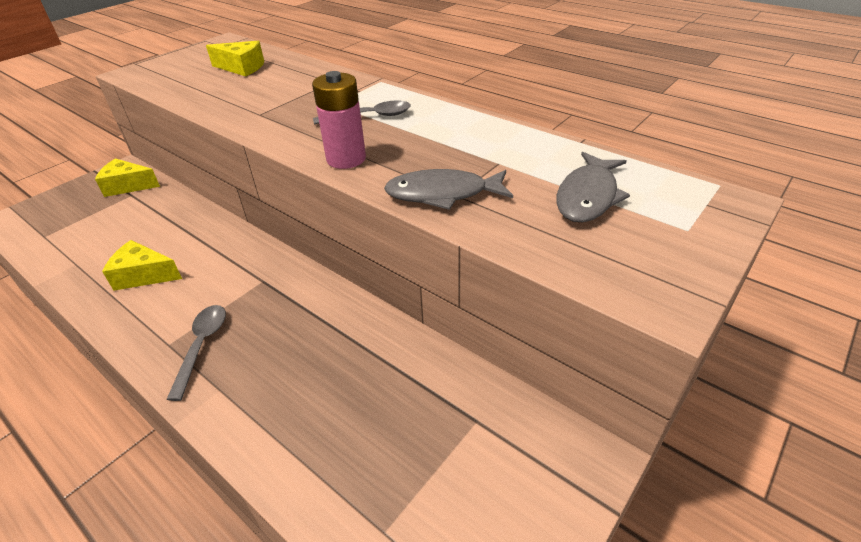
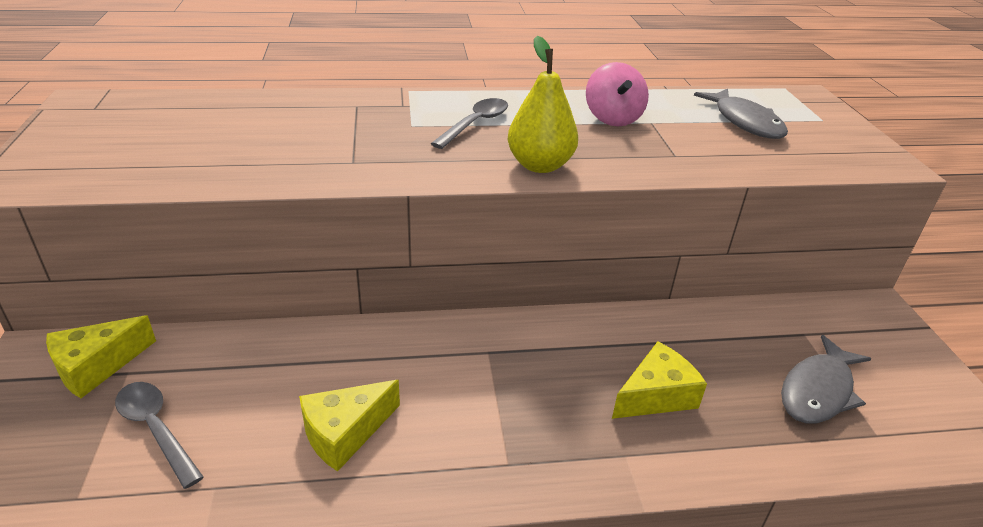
camera: 50 degrees left, 5 degrees down
(202, 346) = (543, 439): grey spoon -> grey spoon (156, 429)
(242, 68) = (200, 124): yellow cheese -> yellow cheese (656, 395)
(346, 159) = (540, 165): pink battery -> yellow pear
(442, 194) = (667, 159): grey fish -> grey fish (818, 391)
(473, 148) = (612, 118): none -> pink spinning top

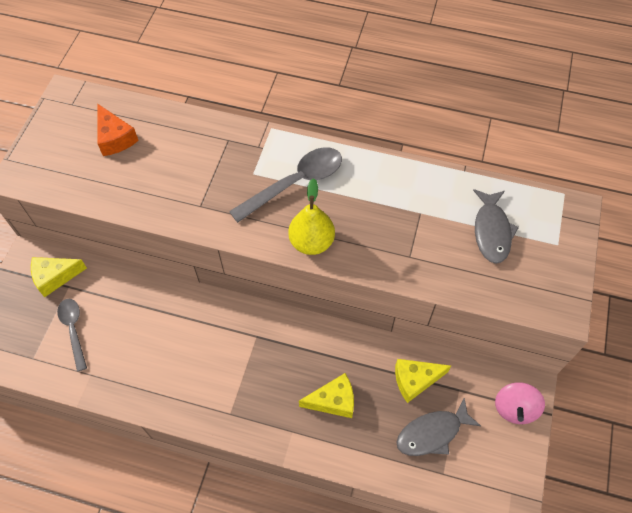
camera: 25 degrees right, 25 degrees up
(181, 125) = (115, 138): none -> orange cheese
(345, 433) = (159, 365): yellow cheese -> yellow cheese (415, 380)
(475, 124) = (295, 183): grey spoon -> grey spoon, size x1.57
(612, 118) = (394, 201): pink spinning top -> pink spinning top (514, 408)

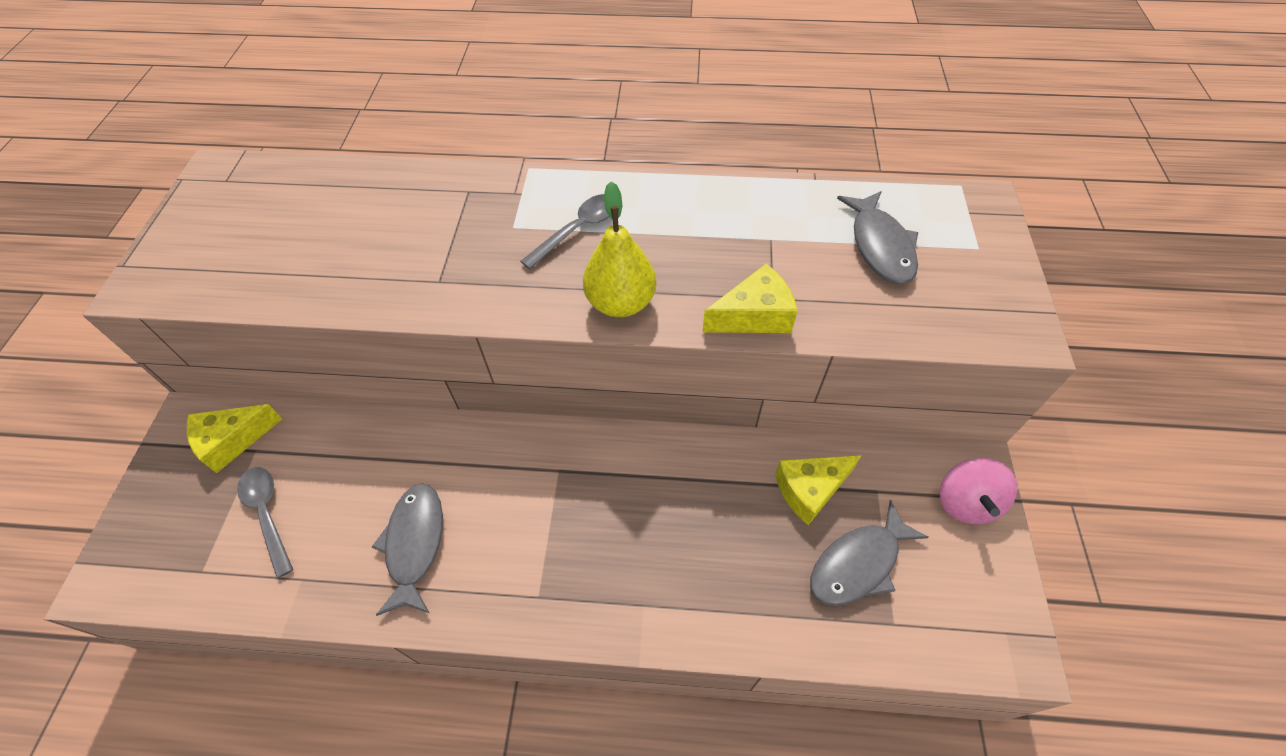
camera: 10 degrees left, 5 degrees down
(115, 138) = (296, 213): orange cheese -> none
(160, 366) = (415, 544): none -> grey fish
(295, 183) = (578, 229): grey spoon -> grey spoon, size x0.64
(333, 401) = (696, 544): yellow cheese -> yellow cheese (754, 315)

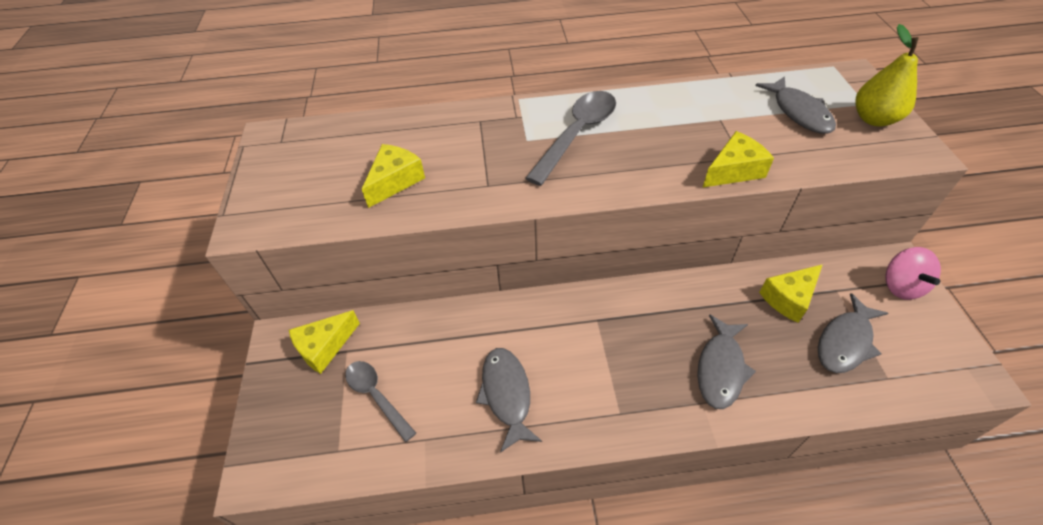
camera: 10 degrees left, 5 degrees down
(332, 256) = (395, 181): none -> yellow cheese
(578, 229) = (577, 134): grey spoon -> grey spoon, size x1.57
(620, 303) = (633, 178): yellow pear -> yellow pear (874, 119)
(684, 565) = (720, 368): none -> grey fish

